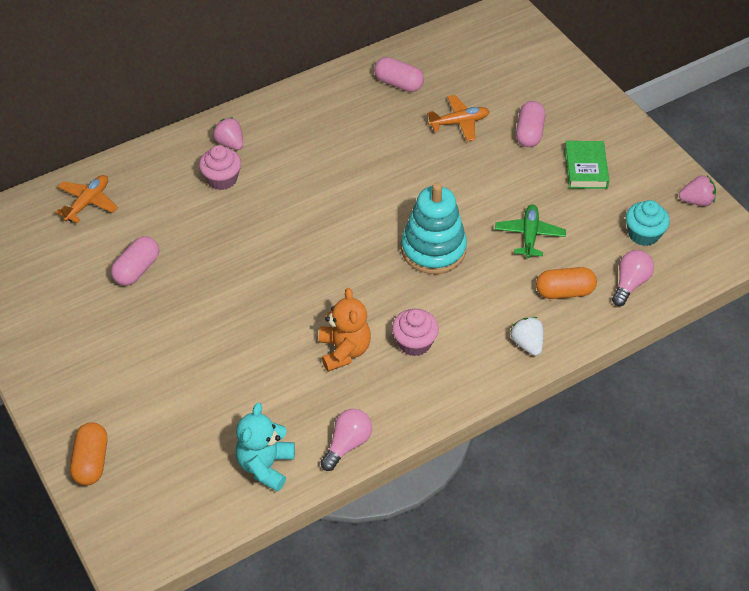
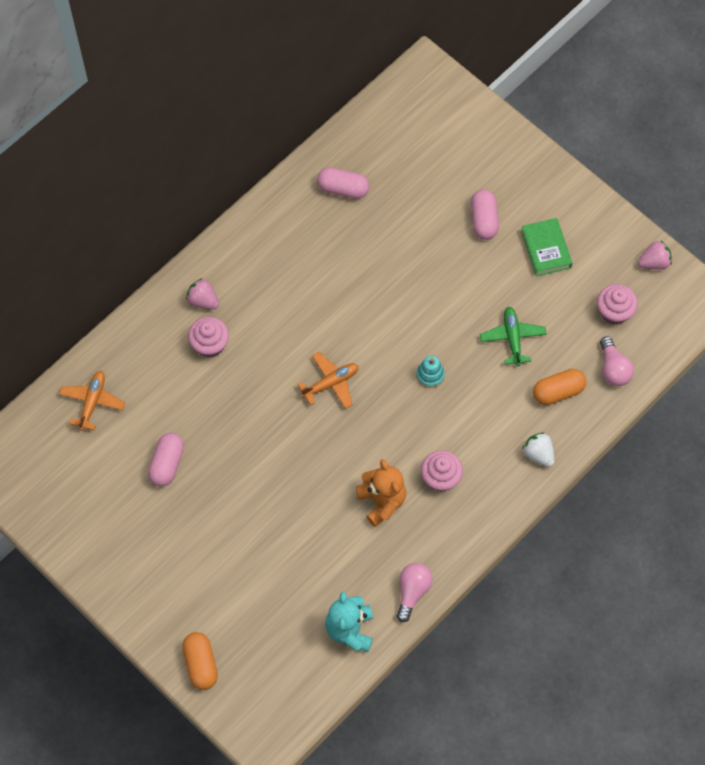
camera: 15 degrees left, 15 degrees up
(433, 249) = (430, 375): turquoise stacking toy -> turquoise stacking toy, size x0.46
(459, 123) = (414, 223): orange plane -> orange plane (331, 383)
(630, 284) = (613, 369): pink light bulb -> pink light bulb turned 150 degrees clockwise
(643, 234) = (614, 312): turquoise cupcake -> pink cupcake

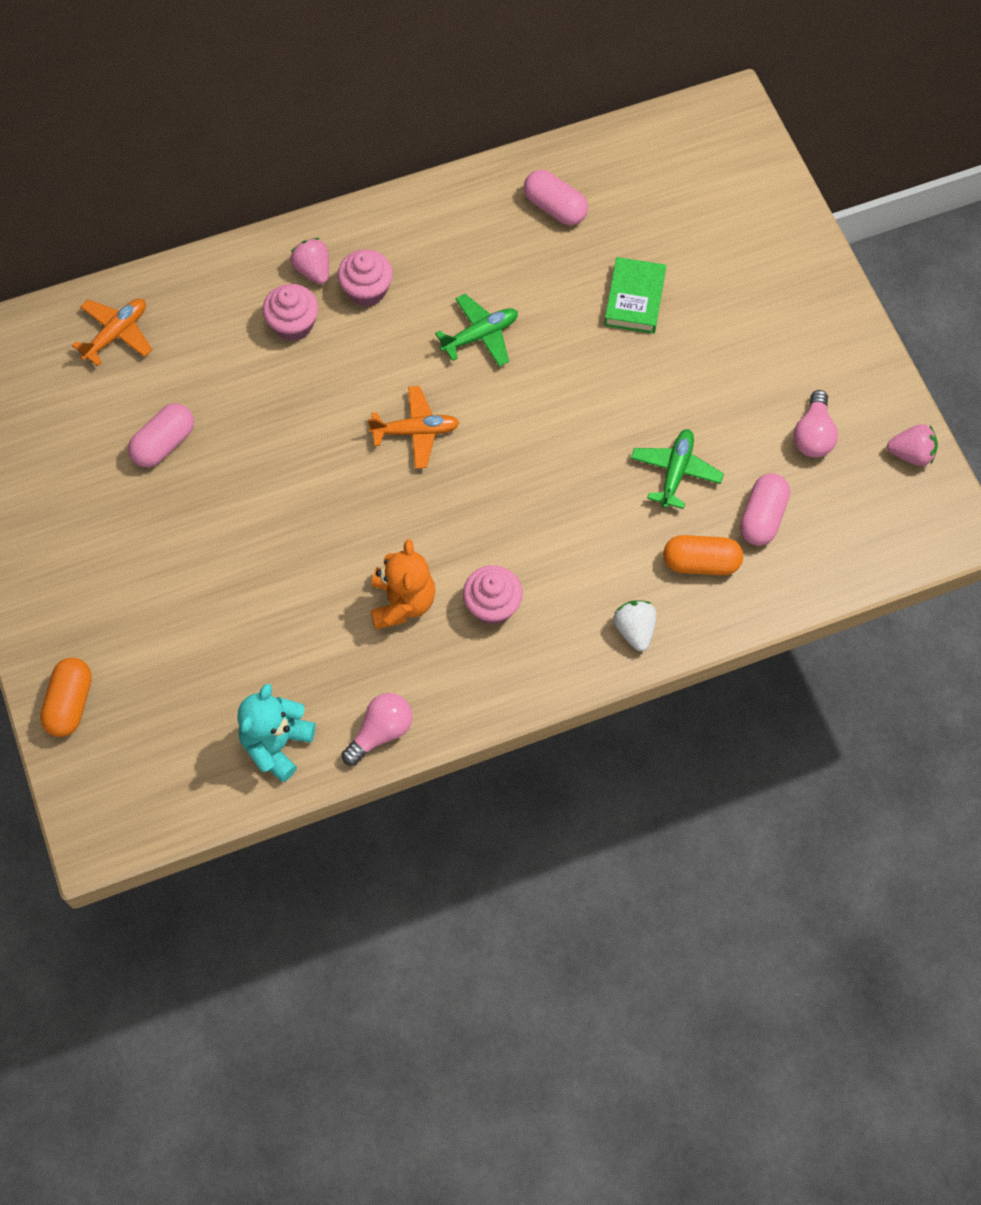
camera: 25 degrees right, 0 degrees up
(339, 299) = (480, 335): none -> green plane
(430, 375) = (546, 473): turquoise stacking toy -> none
(484, 220) = (713, 314): pink capsule -> pink capsule (762, 517)
(546, 249) = (775, 380): green book -> green book (634, 299)
(613, 369) = (789, 564): pink light bulb -> pink light bulb (813, 435)
(614, 312) = (826, 493): pink cupcake -> pink cupcake (367, 290)

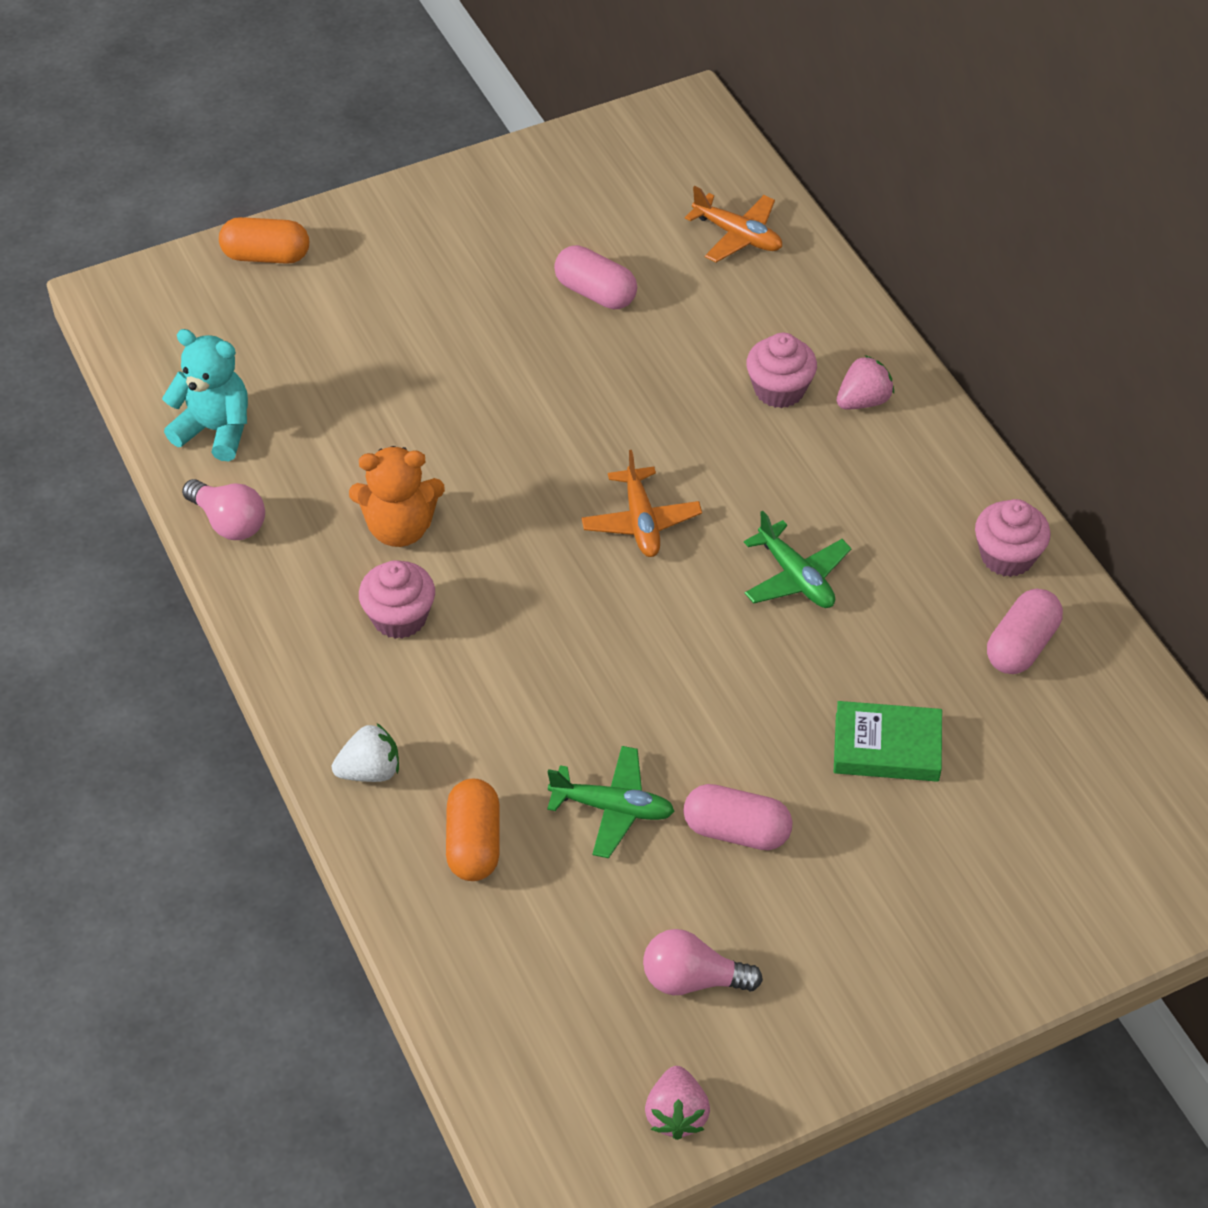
camera: 85 degrees right, 15 degrees down
(367, 290) = (844, 455): pink cupcake -> pink cupcake (1007, 556)
(762, 517) = (550, 916): pink capsule -> pink capsule (736, 831)

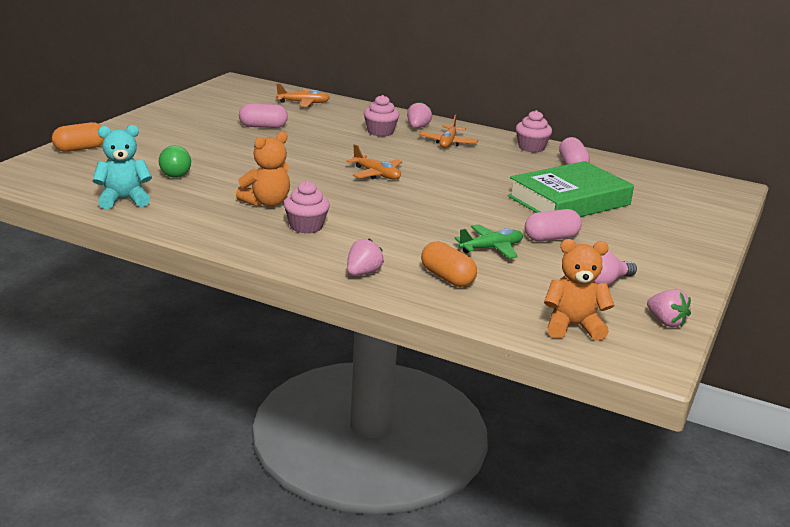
camera: 40 degrees left, 25 degrees down
(229, 522) = (172, 223): pink light bulb -> none
(342, 384) = (175, 173): none -> green light bulb
(370, 771) = (363, 273): white strawberry -> pink strawberry
(531, 1045) = (573, 326): none -> orange teddy bear
(796, 577) = (463, 171): green plane -> none
(866, 475) = (448, 143): none -> orange plane
(886, 747) = (569, 200): green book -> green book, size x1.87

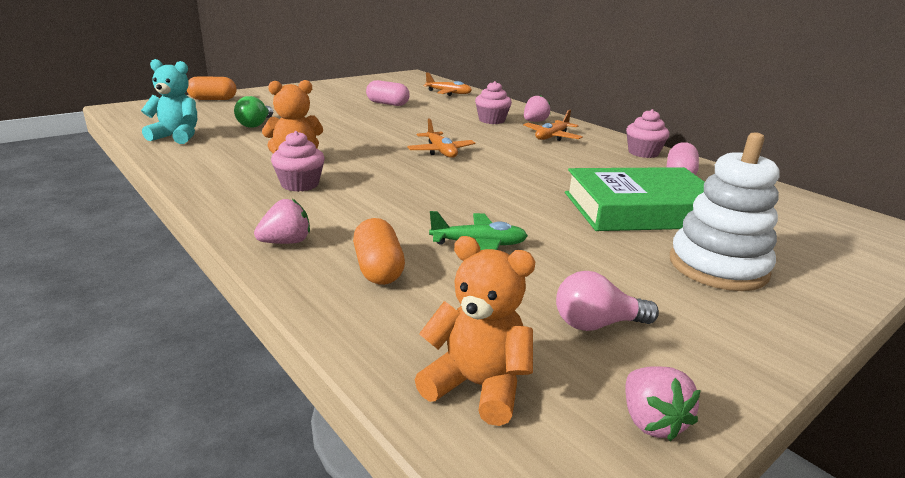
camera: 25 degrees right, 0 degrees up
(551, 238) = (573, 248): pink capsule -> none
(643, 233) = (717, 266): none -> white stacking toy

